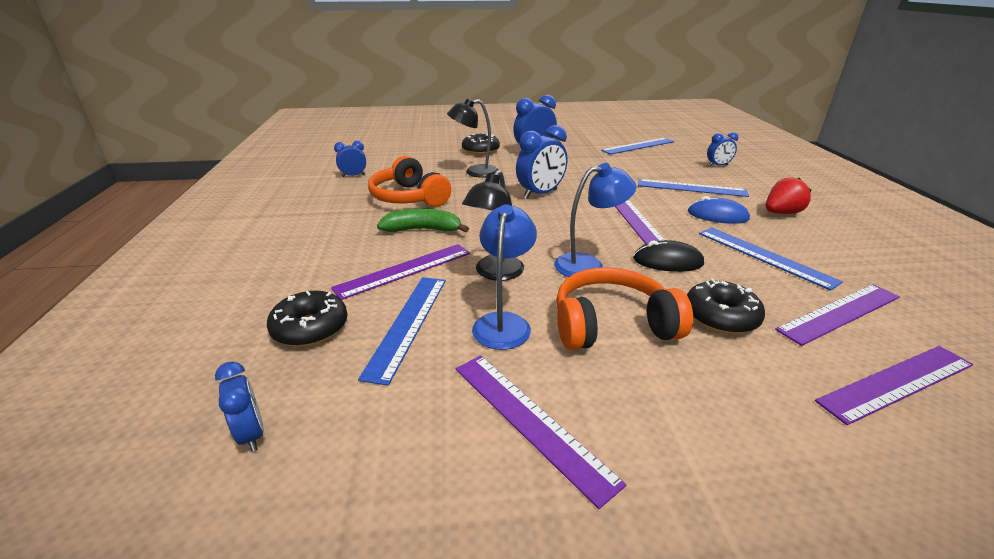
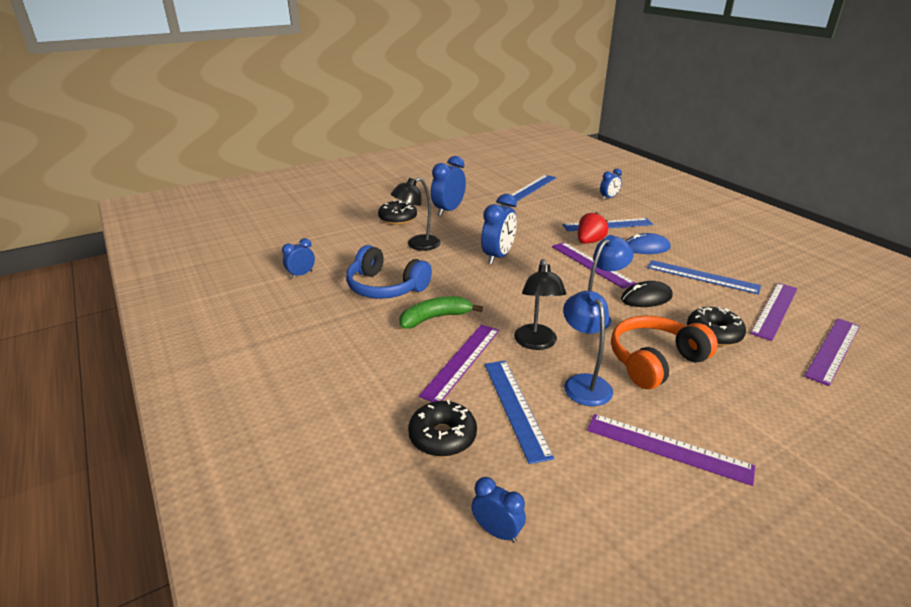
camera: 25 degrees left, 0 degrees up
(409, 197) = (385, 287): orange headphones -> blue headphones
(781, 213) = (685, 235): red strawberry -> red strawberry (589, 242)

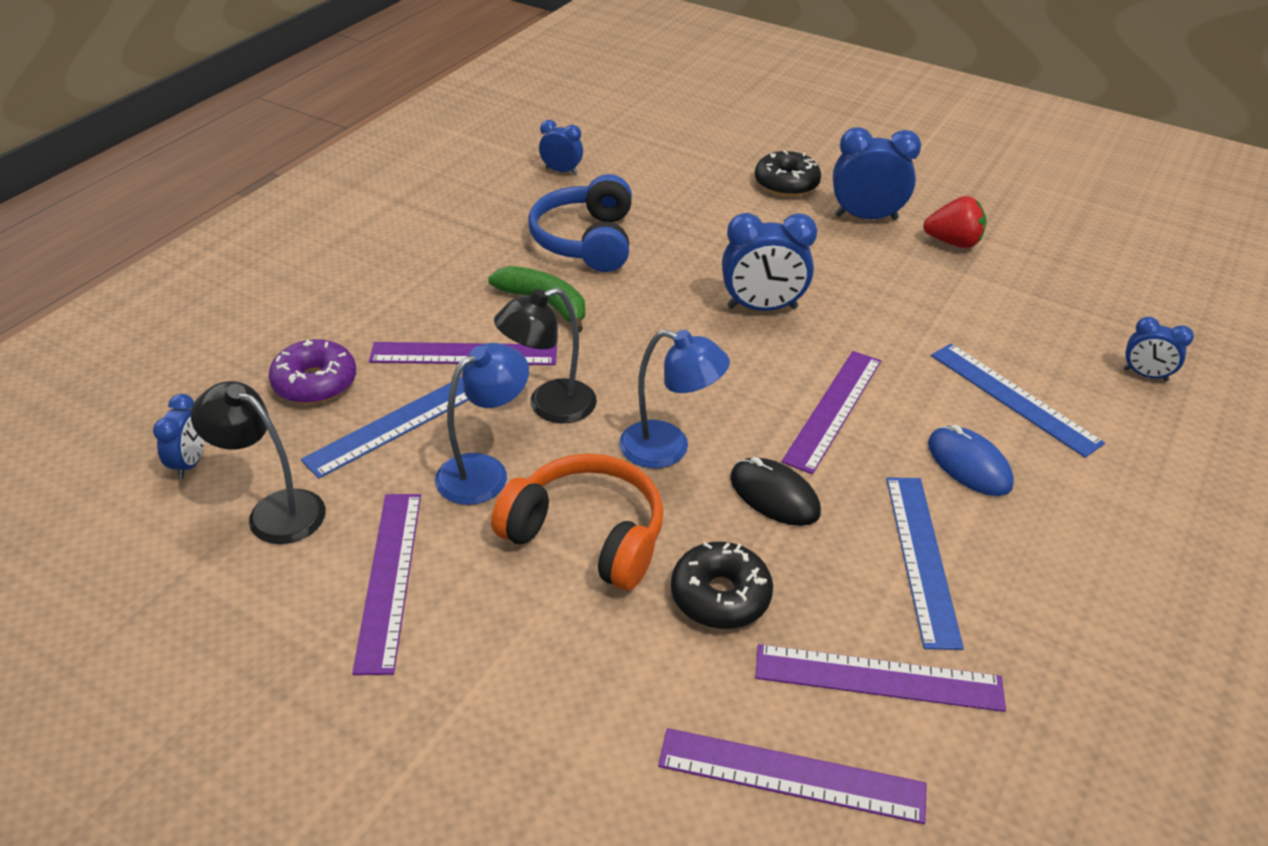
camera: 60 degrees right, 10 degrees up
(417, 245) = (723, 227): black lamp -> black lamp (274, 510)
(442, 436) = (315, 382): black donut -> purple donut
(531, 188) = (1067, 272): blue ruler -> none
(589, 242) = (917, 390): red strawberry -> red strawberry (953, 242)

